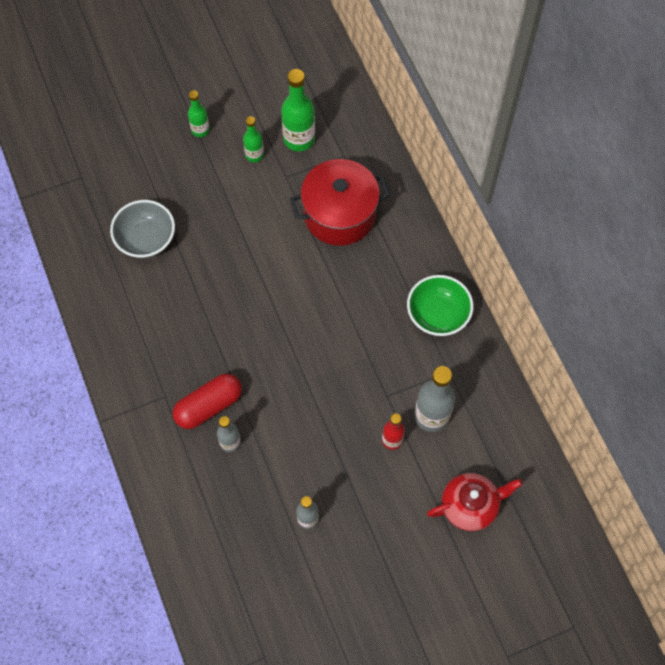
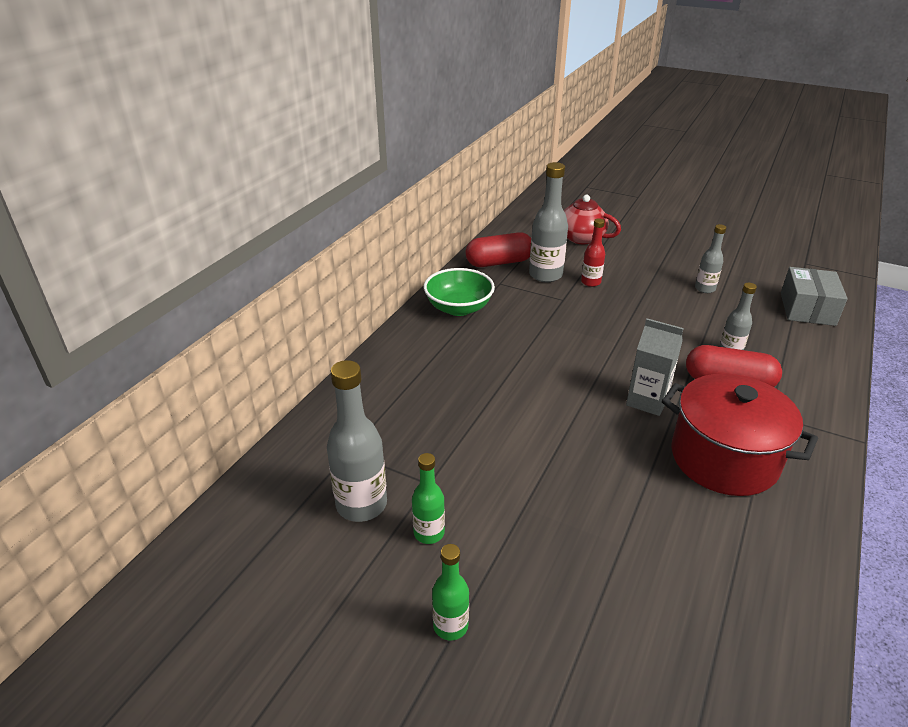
camera: 130 degrees left, 30 degrees down
(146, 239) = (666, 558): grey bowl -> none
(217, 564) = (807, 309): none -> grey box
(240, 339) = (647, 401): none -> grey carton
(299, 139) = (361, 504): green bottle -> grey bottle
(339, 215) = (429, 412): red pot -> red pot (724, 459)
(481, 398) = (499, 262): none -> red capsule

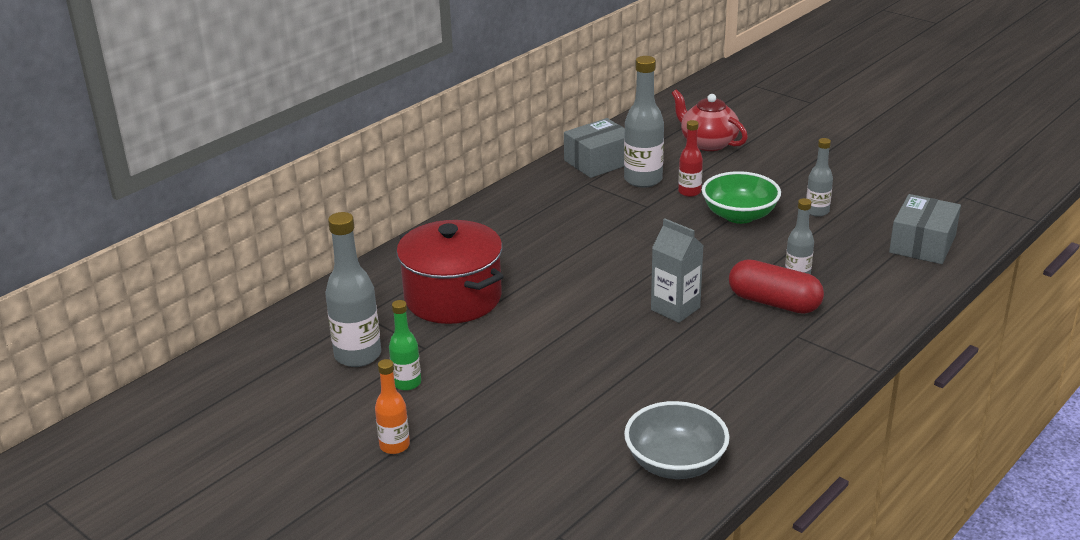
camera: 15 degrees right, 5 degrees down
(450, 626) = (394, 446): green bottle -> orange bottle
(458, 308) = (529, 203): green bowl -> green bowl (739, 215)
(499, 262) = (599, 162): red capsule -> grey box
(724, 459) = (719, 365): red pot -> red pot (453, 298)
(758, 592) = (675, 463): none -> grey bowl

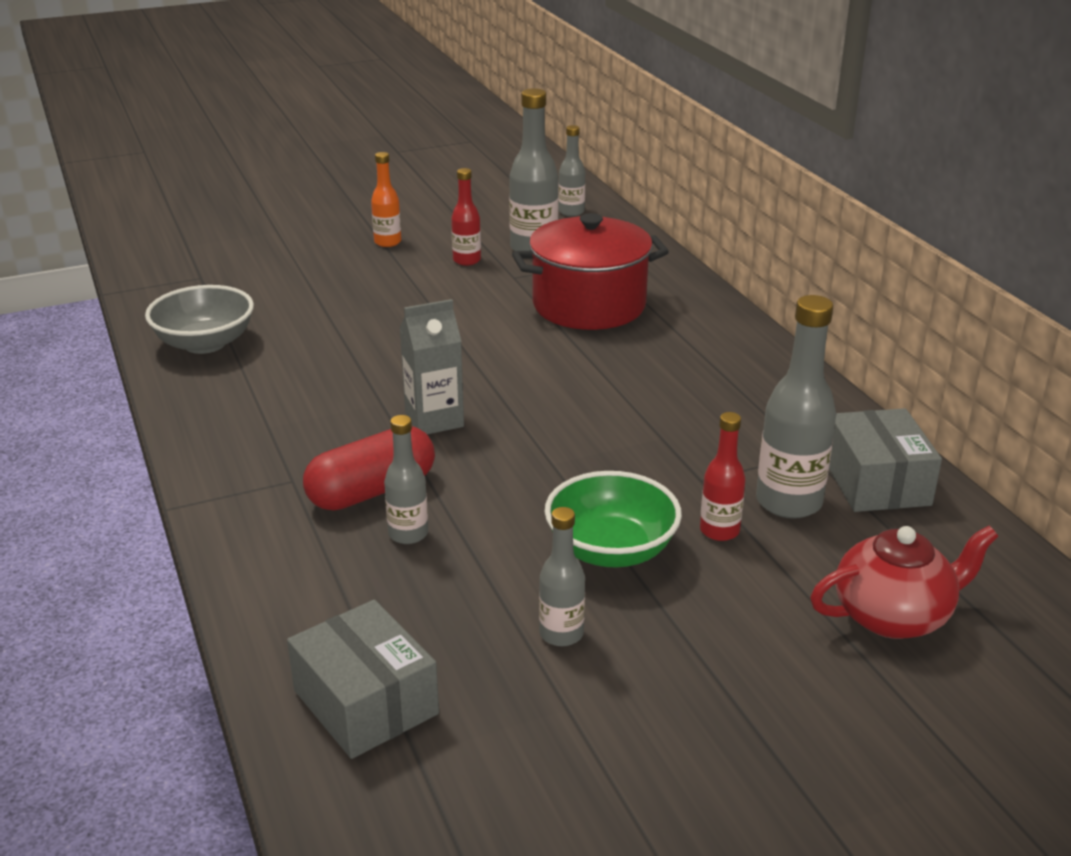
camera: 115 degrees right, 0 degrees up
(256, 360) = (571, 212): none -> grey bottle
(407, 383) = (467, 260): green bottle -> red bottle

